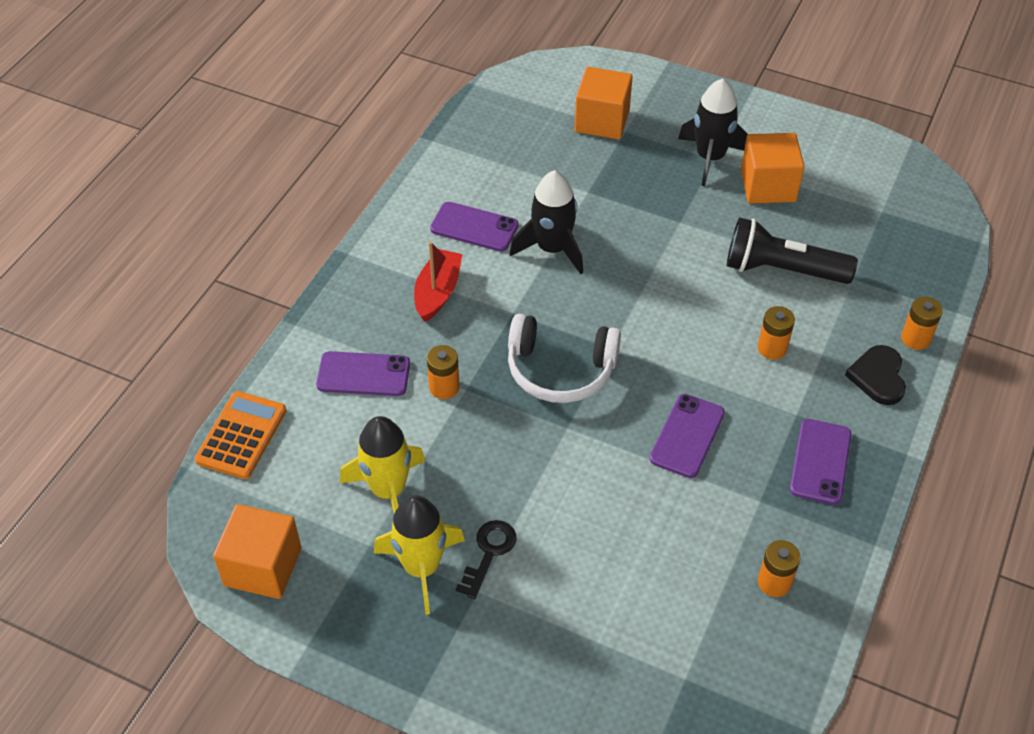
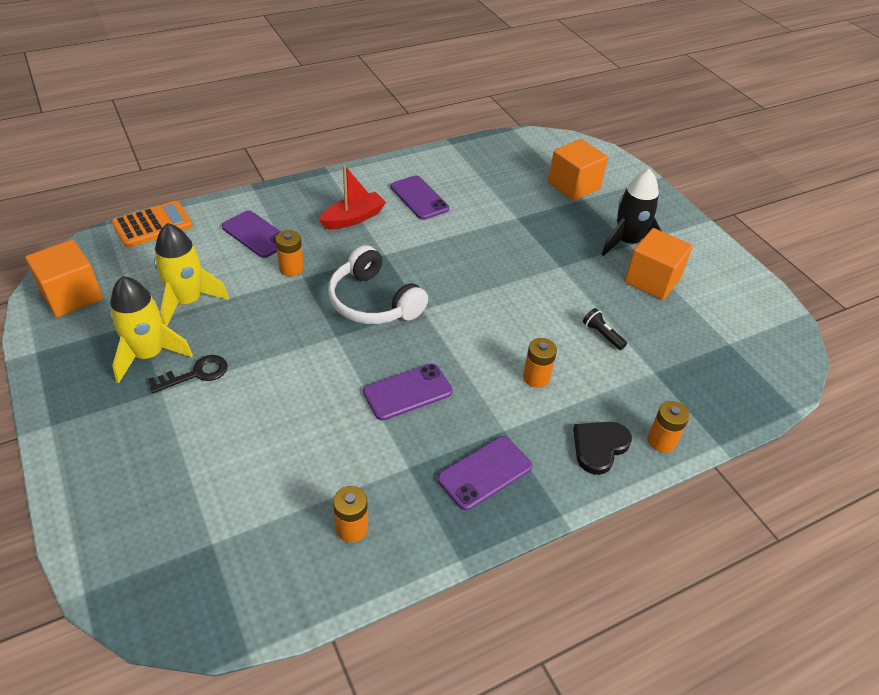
camera: 35 degrees right, 5 degrees down
(552, 248) = (453, 234): black rocket -> none
(782, 270) = (602, 335): black flashlight -> black flashlight, size x0.43

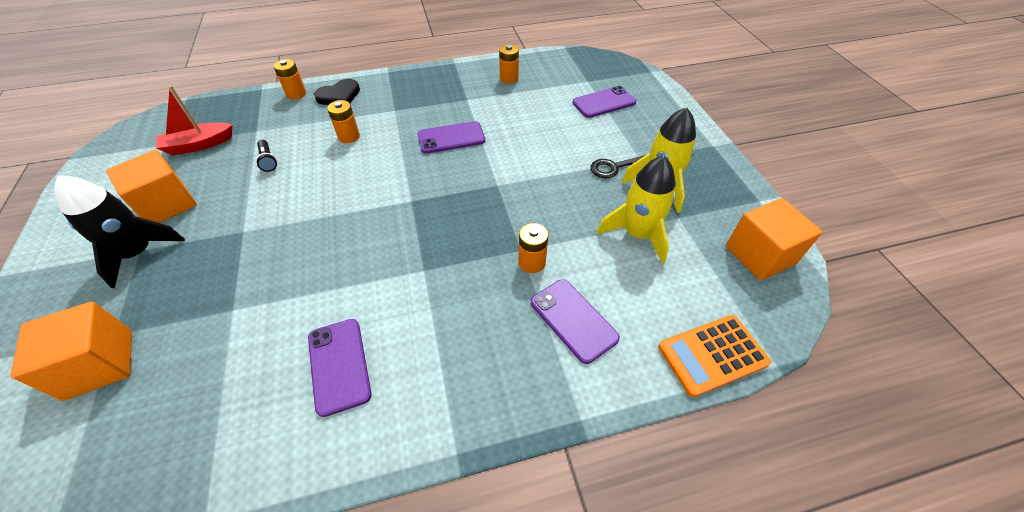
camera: 165 degrees left, 5 degrees up
(353, 218) = (444, 334): red boat -> red boat (199, 145)
(373, 302) = (454, 213): white headphones -> none
(485, 473) = (420, 91): purple phone -> purple phone (604, 102)

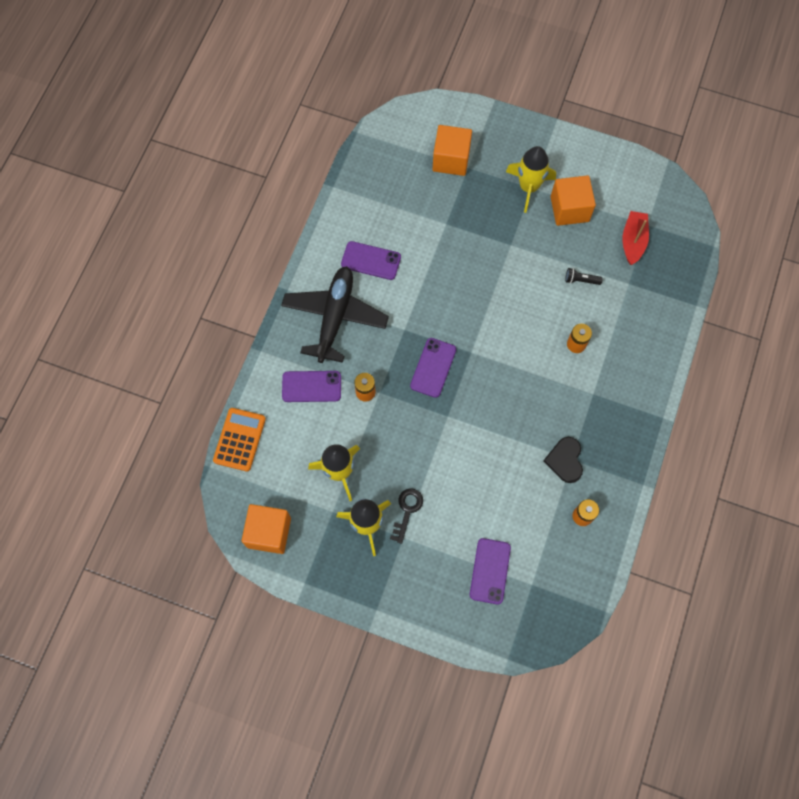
camera: 125 degrees right, 20 degrees up
(139, 253) = (528, 187): black rocket -> yellow rocket
(296, 94) = (669, 329): orange battery -> none
(339, 95) = (645, 361): black heart -> black heart (565, 460)
(451, 138) = (524, 416): purple phone -> purple phone (433, 367)
(458, 355) = (335, 317): none -> black plane

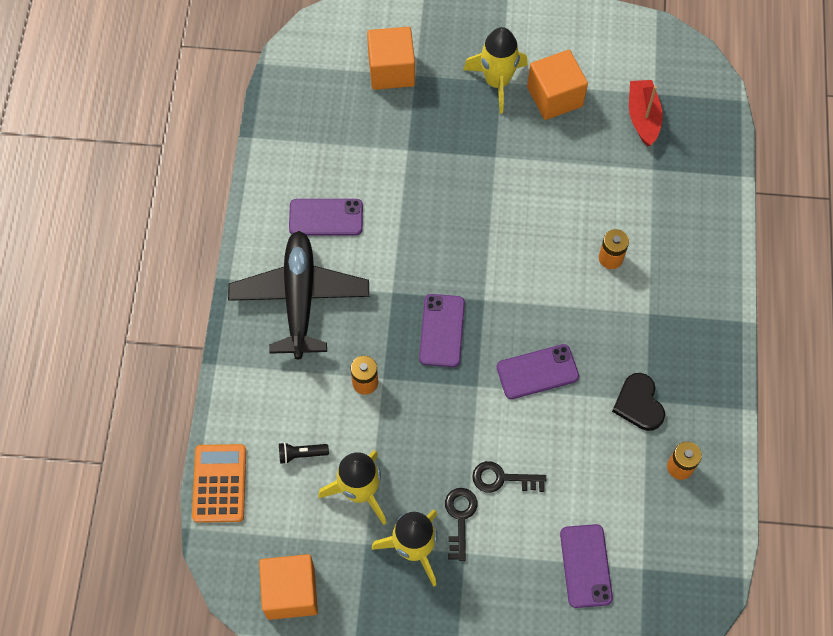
camera: 15 degrees left, 5 degrees down
(311, 386) = (294, 392): purple phone -> purple phone (537, 372)
(446, 490) = (502, 479): none -> black key
(581, 280) = (593, 179): black flashlight -> black flashlight (301, 454)

